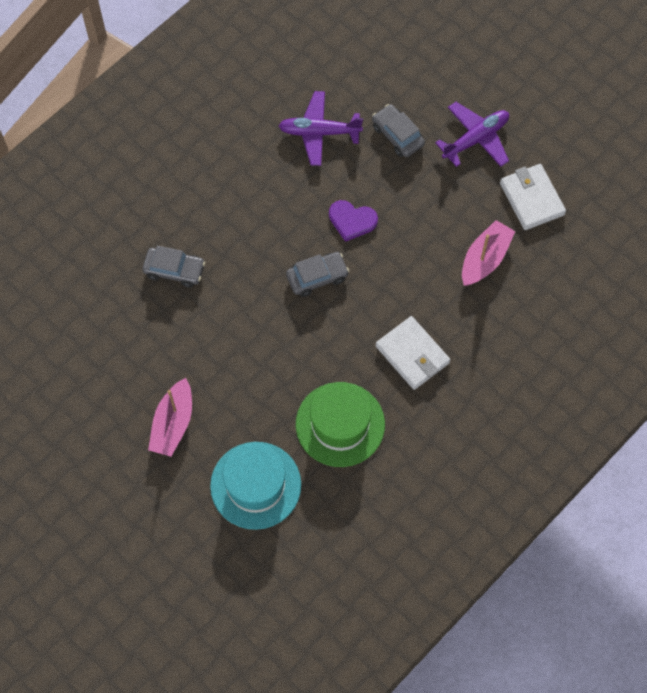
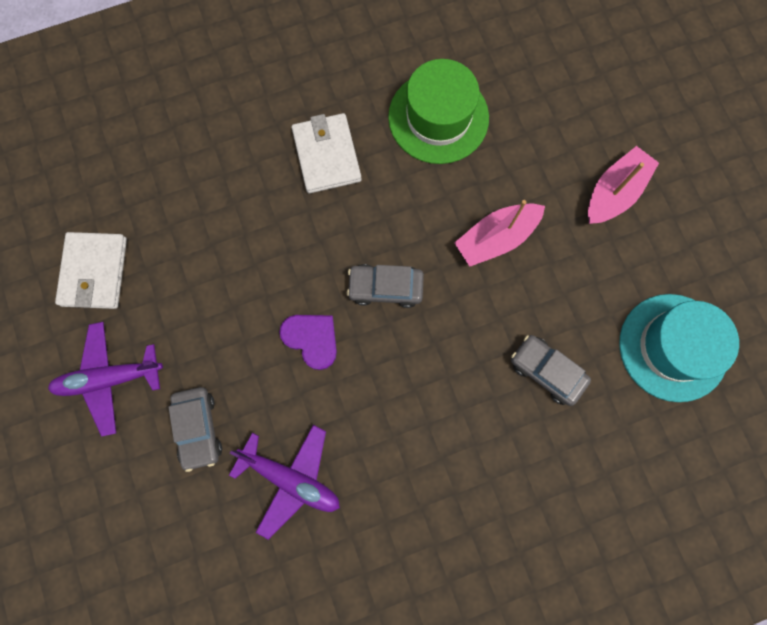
camera: 155 degrees left, 10 degrees up
(255, 485) = (551, 95): turquoise hat -> turquoise hat (673, 347)
(485, 259) = (189, 225): pink boat -> pink boat (496, 238)

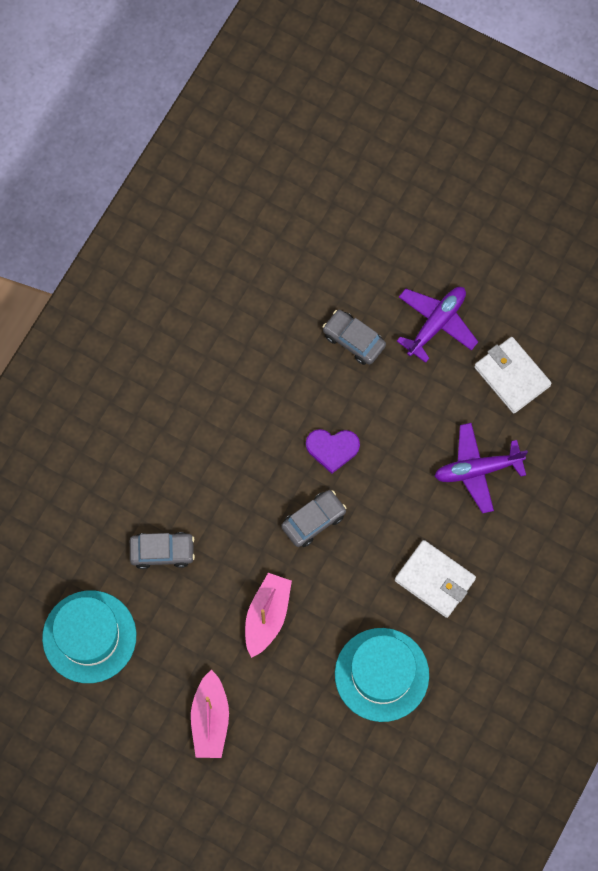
camera: 140 degrees right, 5 degrees down
(291, 479) = (270, 358): purple plane -> purple plane (477, 470)
(438, 117) = (381, 674): green hat -> turquoise hat

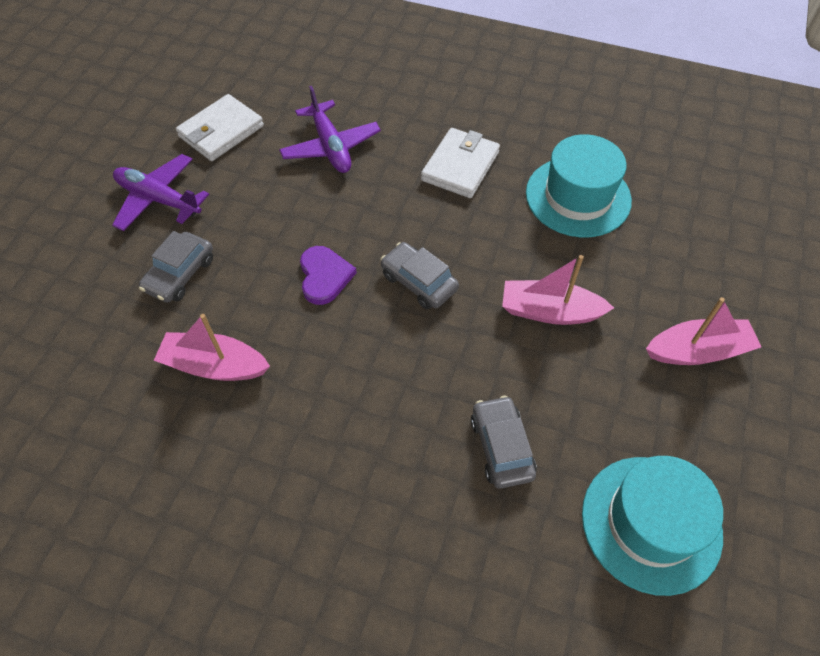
camera: 100 degrees left, 15 degrees down
(265, 363) = (214, 366): none -> pink boat

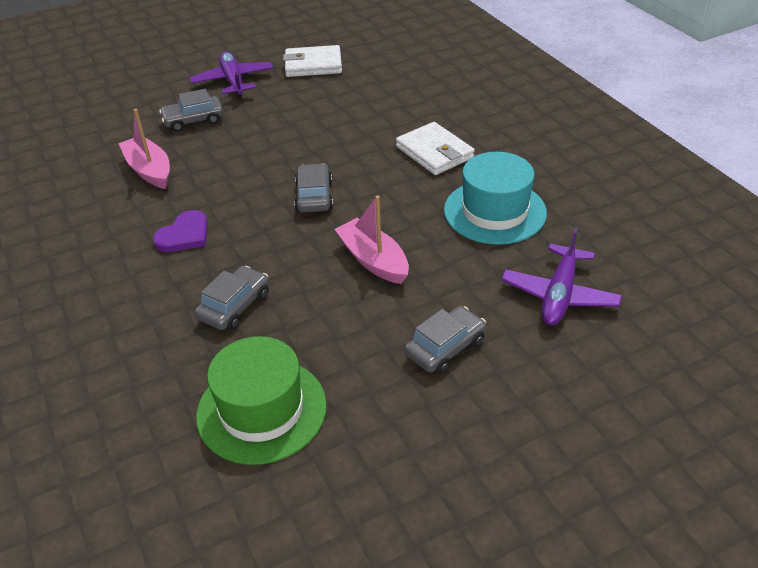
camera: 45 degrees right, 15 degrees down
(324, 276) = (265, 163): purple heart -> purple heart (184, 235)
(330, 146) = (365, 102): purple plane -> purple plane (559, 295)
(460, 166) = (434, 152): white wallet -> white wallet turned 75 degrees clockwise
(651, 523) = (261, 410): turquoise hat -> green hat
(698, 351) = (445, 347): pink boat -> grey car

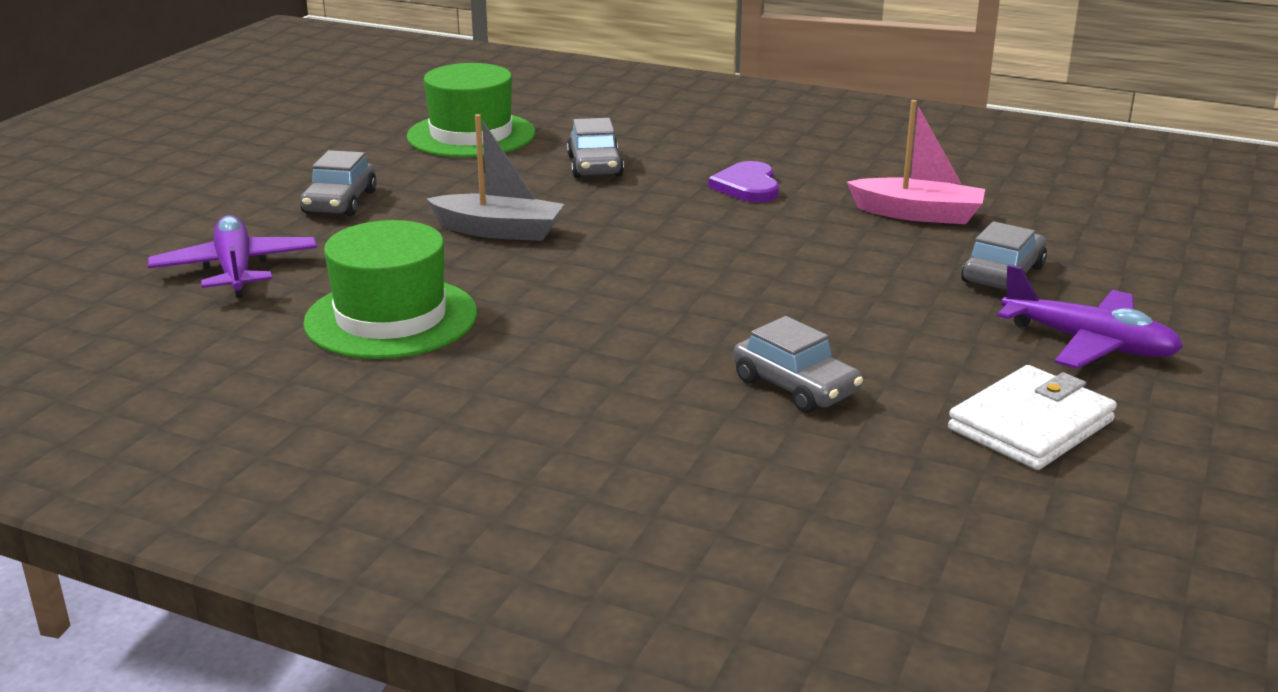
camera: 140 degrees right, 15 degrees down
(314, 196) = (664, 256): grey car -> grey car (795, 386)
(373, 260) = (499, 231): pink boat -> grey boat
(434, 152) = (571, 359): white wallet -> none
(495, 211) = (391, 318): turquoise hat -> green hat

